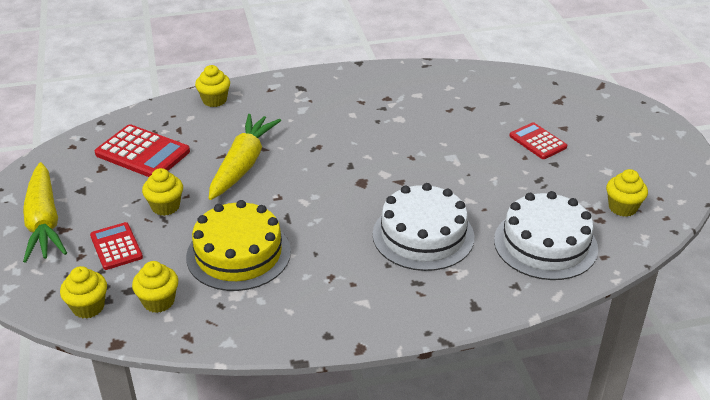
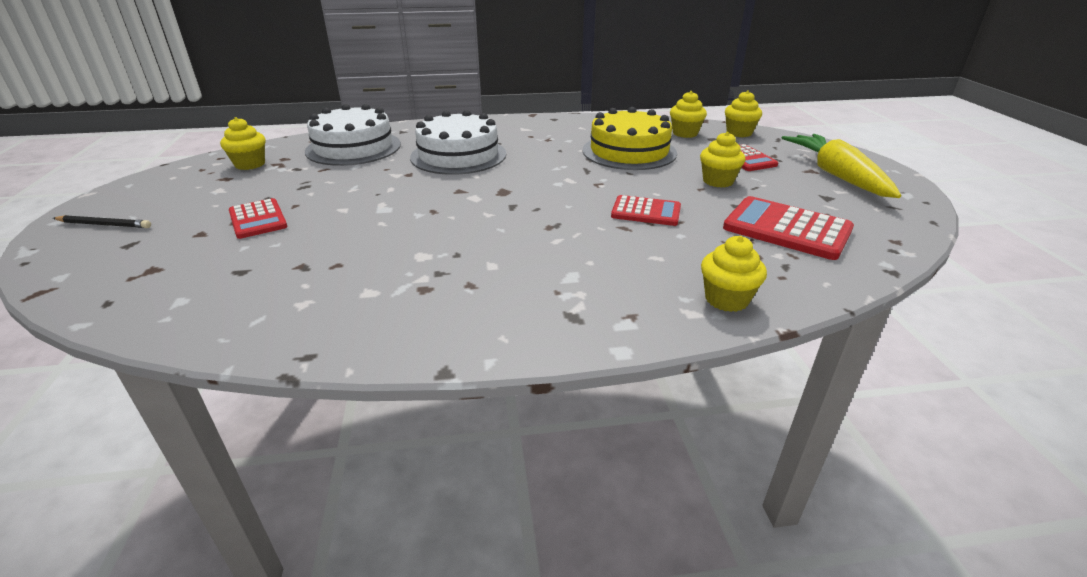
camera: 175 degrees left, 5 degrees down
(243, 165) = (646, 212): yellow carrot -> red calculator
(642, 131) = (104, 225): none -> black pencil

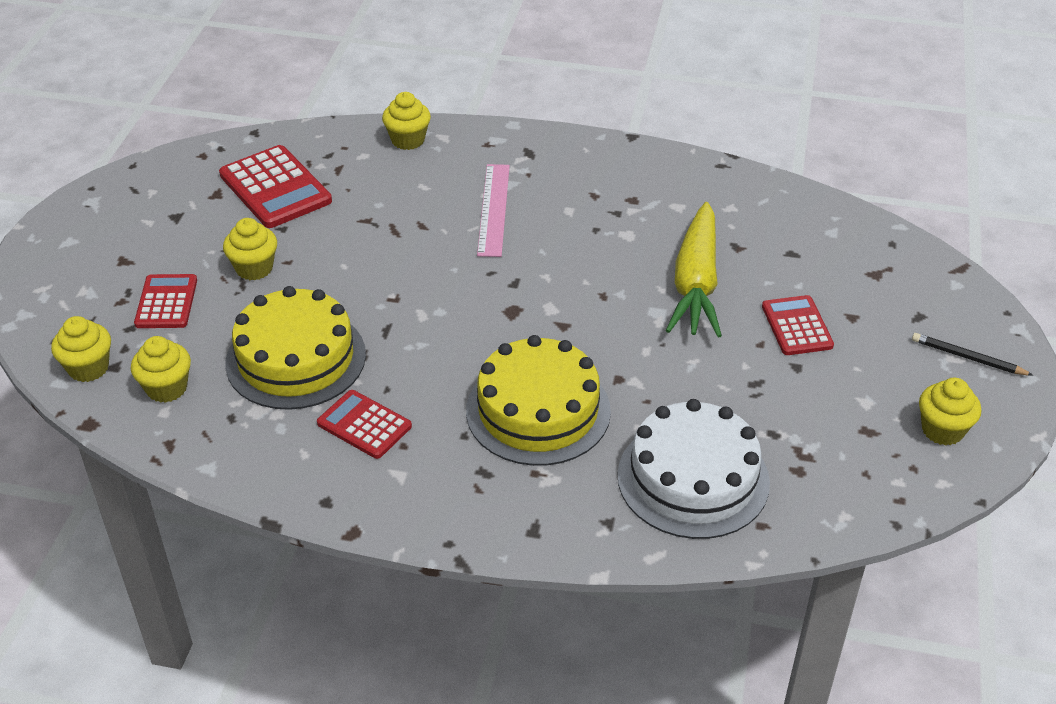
camera: 160 degrees left, 10 degrees up
(250, 164) = (845, 463): yellow cupcake -> yellow cupcake (942, 430)
(458, 155) = (538, 410): white cake -> yellow cake
(568, 251) = (494, 209): none -> pink ruler
(646, 212) = (382, 240): red calculator -> red calculator (364, 425)
(837, 175) = (110, 245): yellow carrot -> yellow carrot (696, 283)

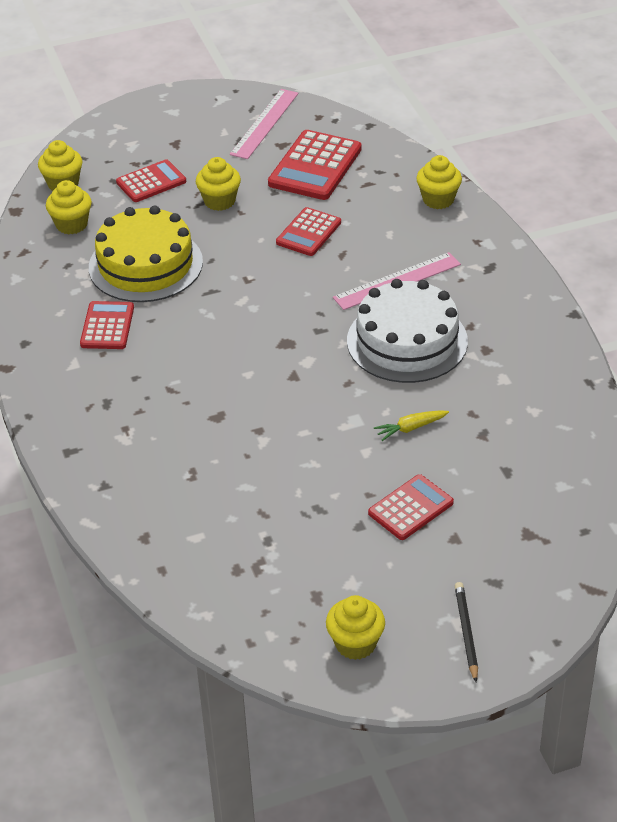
camera: 60 degrees right, 0 degrees up
(170, 191) = (265, 123): none -> pink ruler
(368, 232) = (308, 233): none -> red calculator
(538, 410) = (189, 402): yellow cake -> none
(693, 478) = (182, 513): white cake -> white cake (407, 341)
(696, 283) = (410, 428): yellow carrot -> yellow carrot, size x0.40

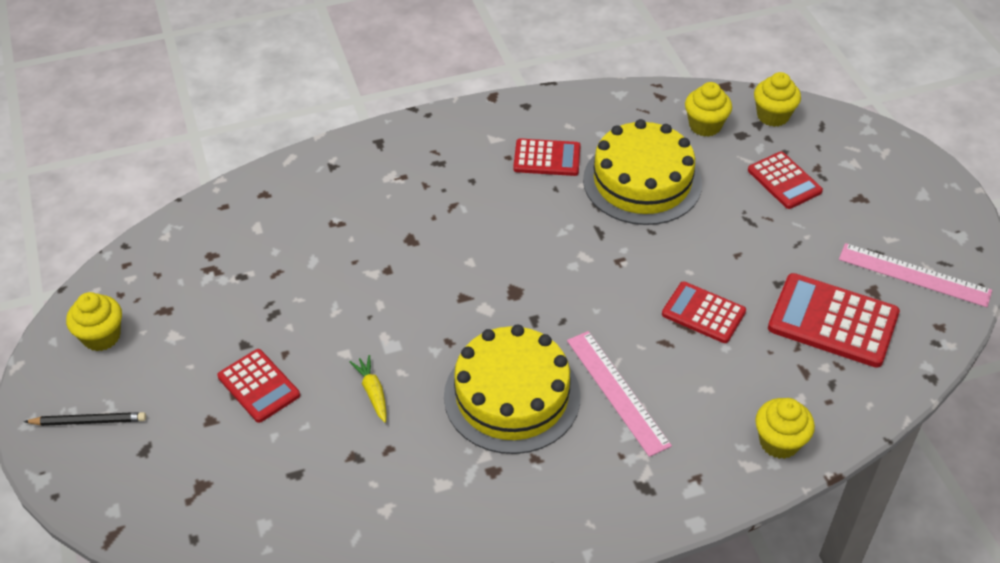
camera: 90 degrees right, 5 degrees up
(219, 201) = (755, 236): yellow cupcake -> none
(407, 341) = (512, 396): white cake -> yellow cake

